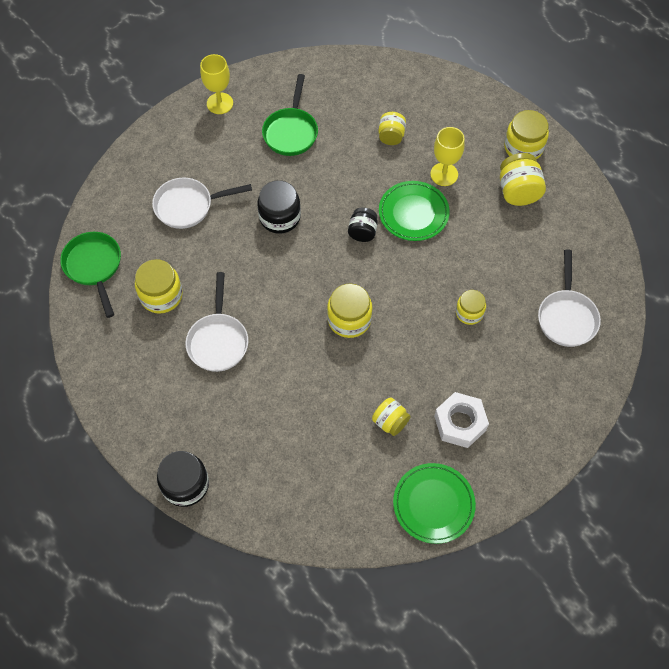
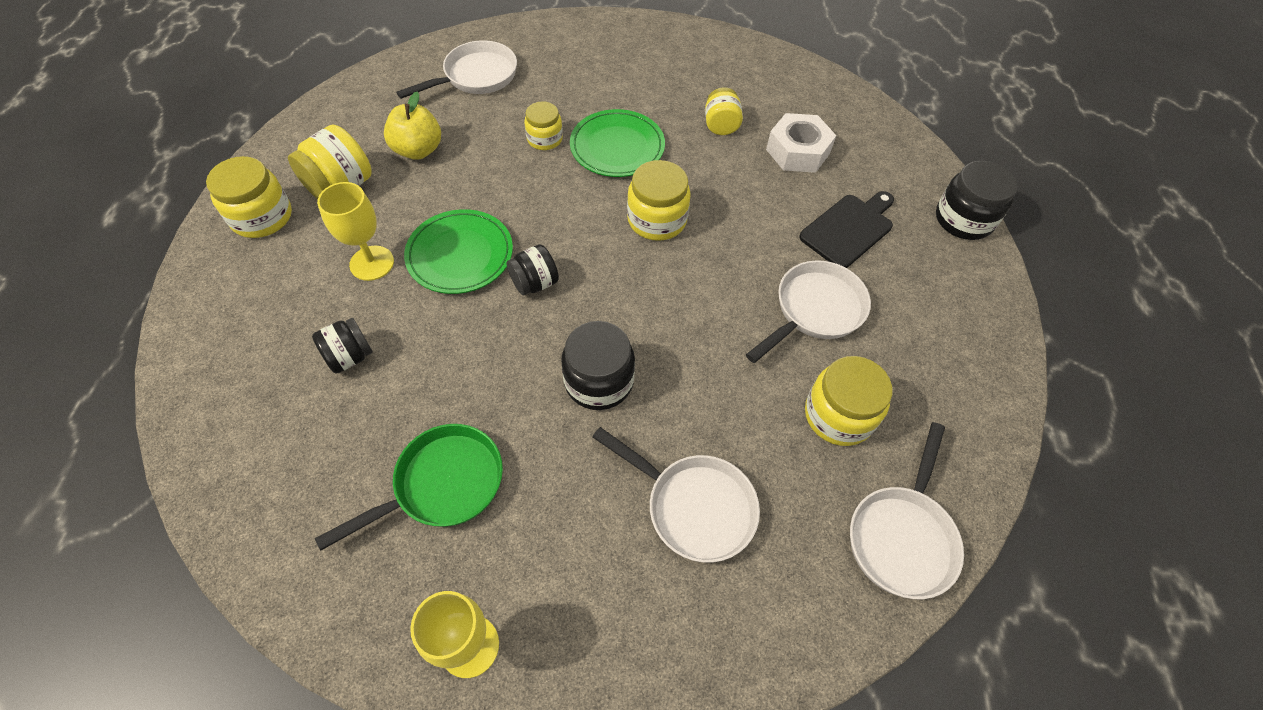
camera: 135 degrees left, 5 degrees down
(94, 267) = (902, 536): green pan -> white pan
(245, 412) = (849, 229): none -> black cutting board
(391, 136) = (350, 356): yellow jar -> black jar
(433, 504) = (752, 62): green plate -> green plate (617, 147)
(460, 423) = (665, 85): white nut -> white nut (797, 151)
(517, 243) = (418, 150): none -> yellow apple

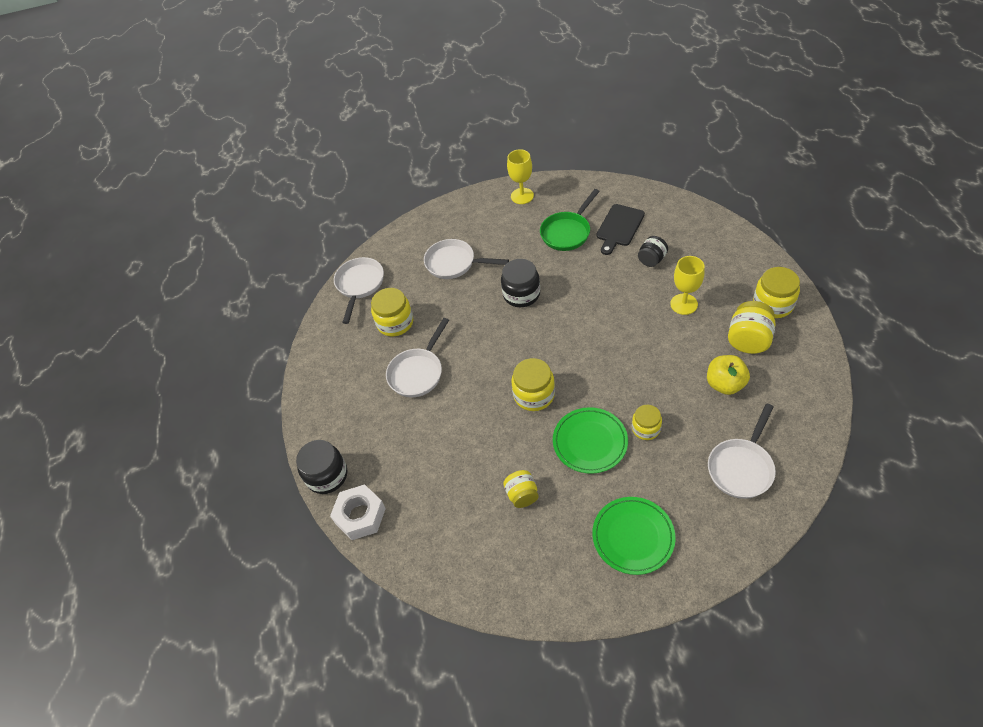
camera: 170 degrees right, 5 degrees down
(460, 255) = (638, 327): green plate -> green plate (633, 537)
(534, 283) = (585, 328): black jar -> none
(797, 151) = (455, 492): white nut -> white nut (360, 516)
(849, 229) = (406, 437): black cutting board -> black cutting board (619, 227)

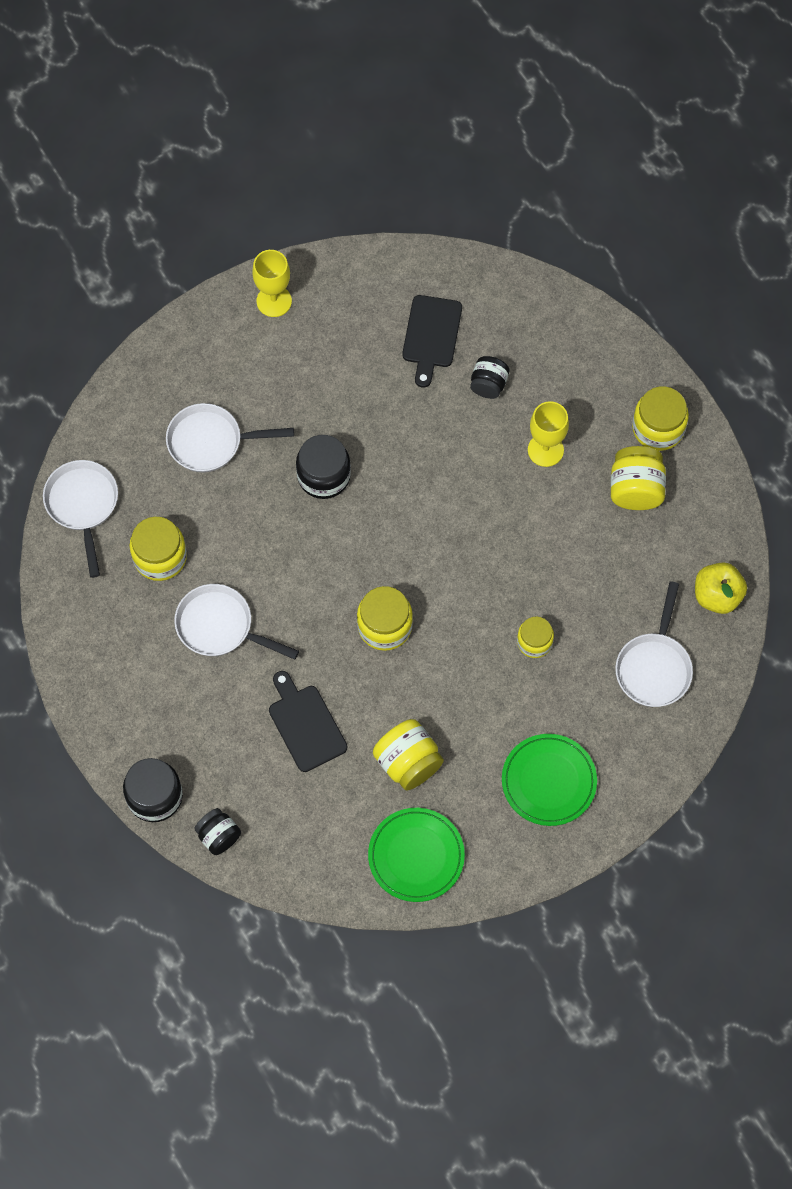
camera: 25 degrees left, 15 degrees up
(360, 516) = (218, 836): white nut -> black jar
(418, 372) = (220, 627): white pan -> white pan turned 105 degrees clockwise
(453, 450) = (305, 724): none -> black cutting board
(522, 495) = (408, 763): yellow jar -> yellow jar, size x1.54
(567, 232) = (359, 357): green pan -> none
(590, 442) = (471, 675): green plate -> green plate (416, 856)
(725, 384) = (617, 560): yellow apple -> yellow apple (717, 596)

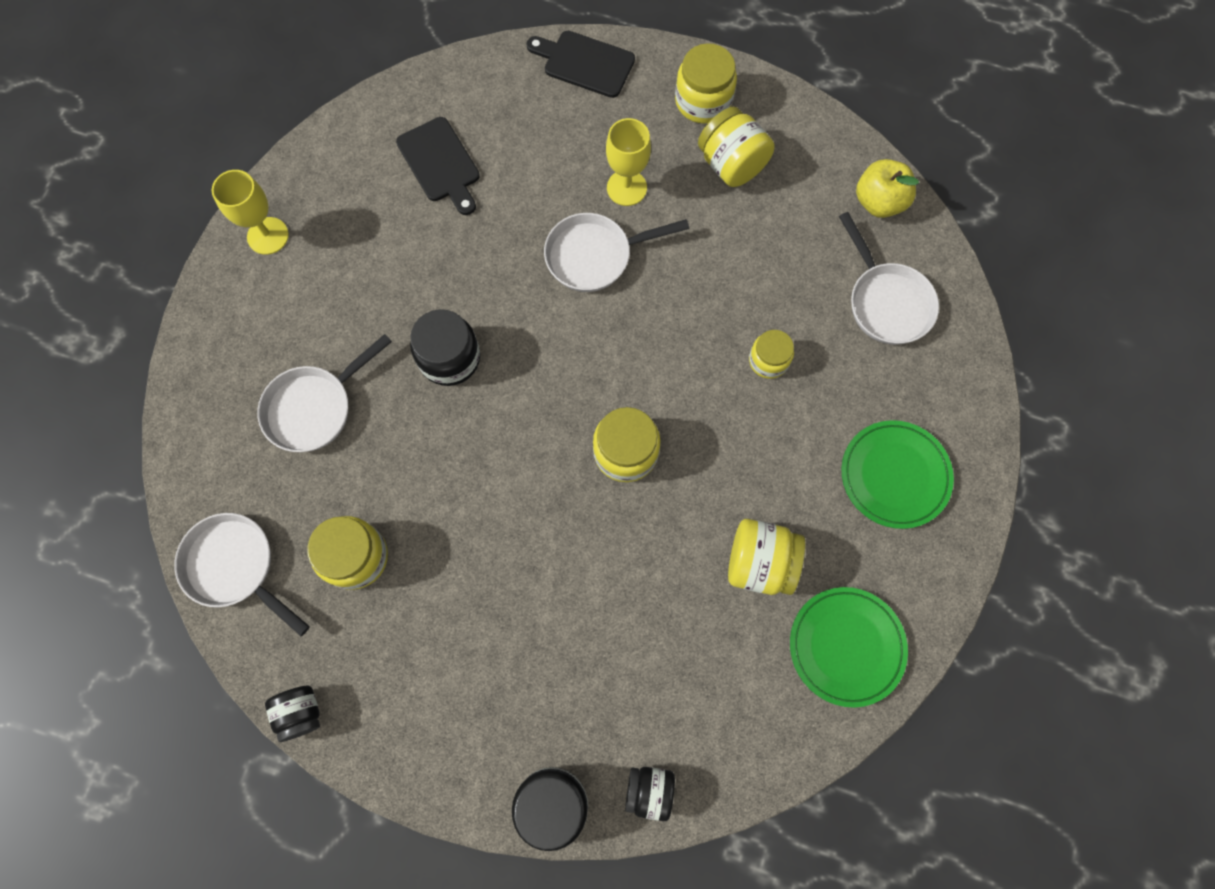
camera: 40 degrees left, 5 degrees up
(220, 627) = (472, 577): white pan -> white pan (595, 255)
(305, 724) = (635, 606): black cutting board -> black cutting board (585, 63)
(488, 385) = (528, 169): black jar -> black jar (301, 712)

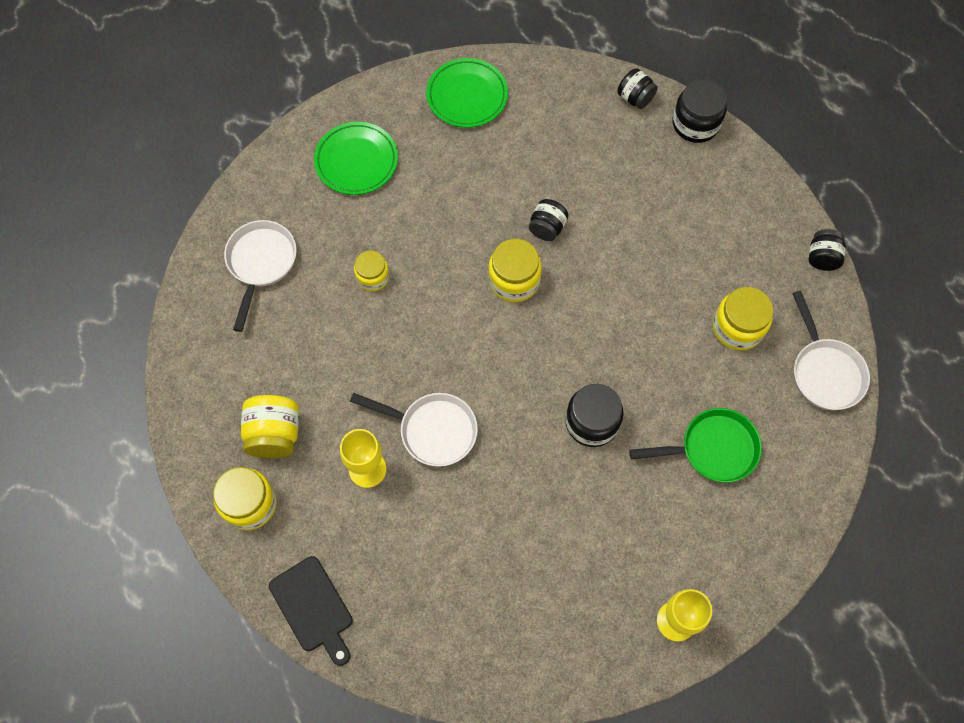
camera: 145 degrees left, 5 degrees down
(314, 407) = (712, 449): white pan -> green pan
(440, 163) = (497, 592): black cutting board -> none
(633, 536) = (547, 228): none -> black jar
(759, 563) = (480, 166): yellow jar -> none
(878, 202) = (198, 334): yellow apple -> none

